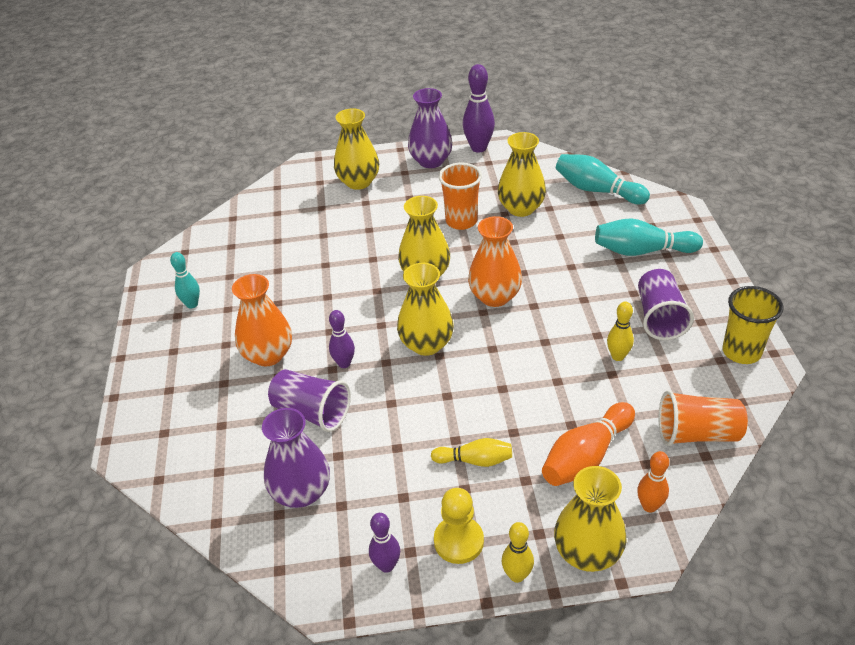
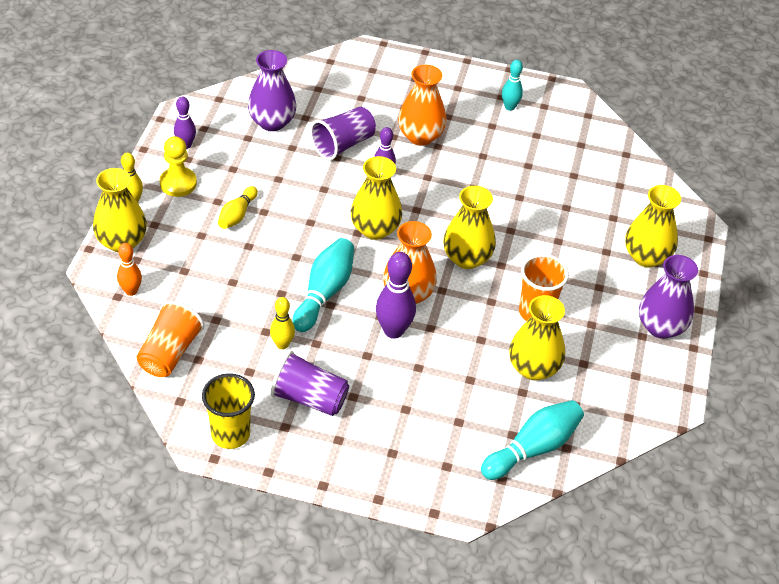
camera: 105 degrees right, 5 degrees up
(478, 148) = (670, 378): purple bowling pin -> purple bowling pin (393, 331)
(586, 456) = (197, 277): orange bowling pin -> none
(642, 251) = (409, 435): turquoise bowling pin -> turquoise bowling pin (324, 293)

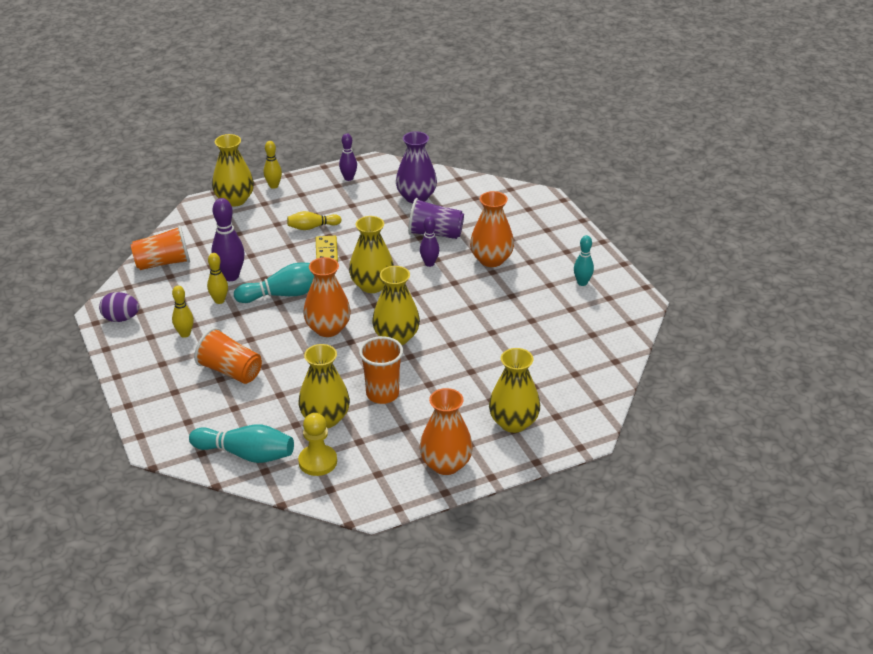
camera: 55 degrees right, 10 degrees down
(131, 291) = (197, 224): orange bowling pin -> none
(178, 183) = (311, 193): yellow pawn -> yellow pawn (317, 461)
(230, 434) = (121, 318): yellow cup -> purple egg
(289, 228) = (326, 252): none -> yellow domino
(309, 398) = (185, 334): purple cup -> yellow bowling pin
(393, 331) = (286, 339): purple bowling pin -> purple bowling pin (230, 276)
(402, 395) = (230, 371): none -> orange cup
(661, 327) = (446, 464): purple vase -> orange vase

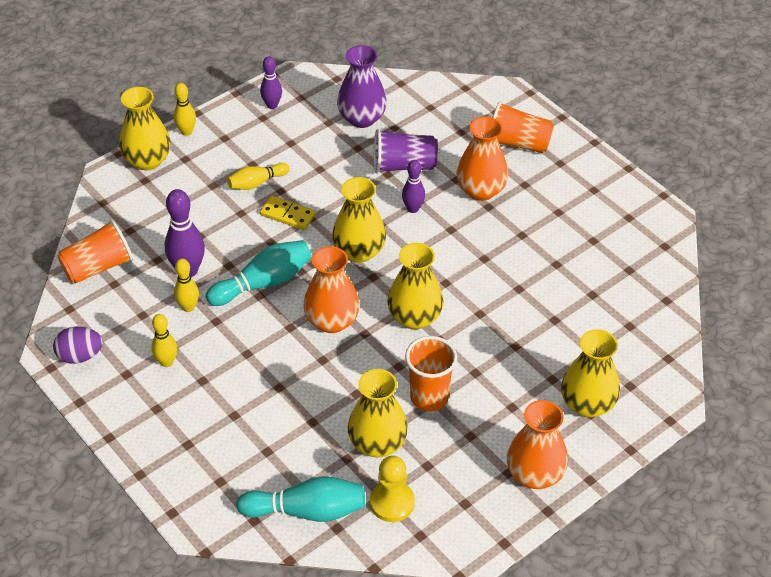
camera: 15 degrees left, 10 degrees up
(230, 371) = (242, 402): orange cup -> orange cup (518, 143)
(326, 252) = (288, 215): yellow domino -> yellow domino turned 45 degrees counterclockwise
(582, 283) = (593, 203): turquoise bowling pin -> none

